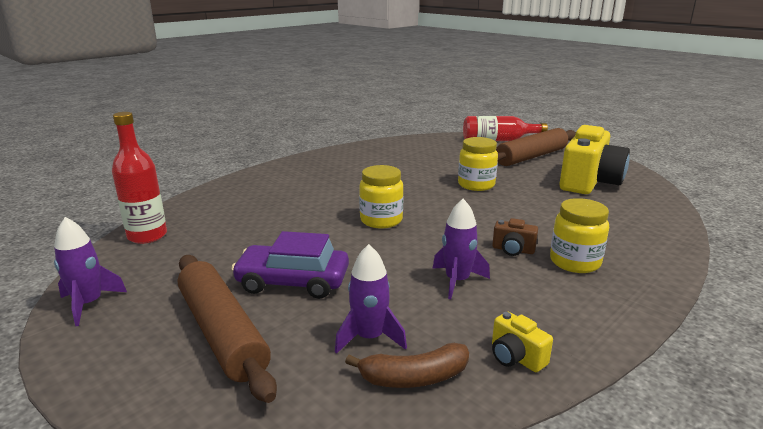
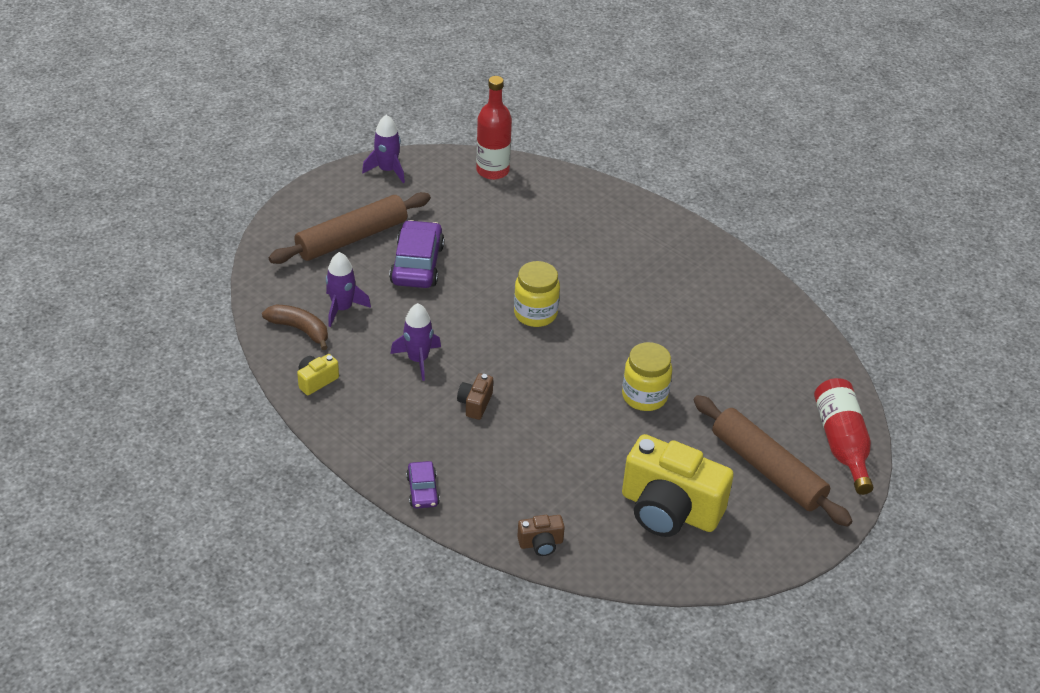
camera: 85 degrees right, 20 degrees up
(414, 377) = (299, 329): brown banana -> brown banana turned 135 degrees clockwise
(575, 262) = (452, 444): yellow jar -> none
(649, 278) = (423, 490): none -> purple car
(664, 225) = (541, 543): none -> brown camera

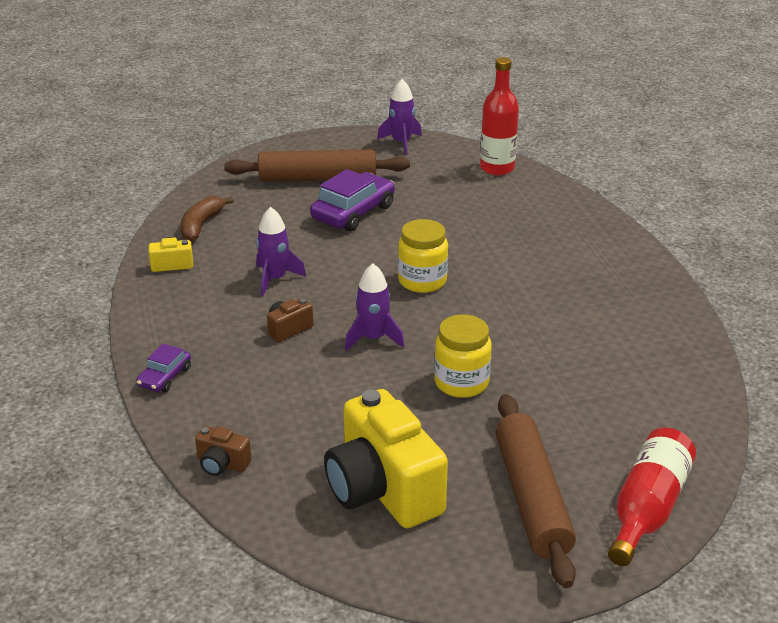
camera: 35 degrees right, 10 degrees down
(299, 329) = (201, 225): brown banana -> brown banana turned 135 degrees counterclockwise
(342, 308) = (253, 222): purple rocket -> purple rocket (373, 338)

